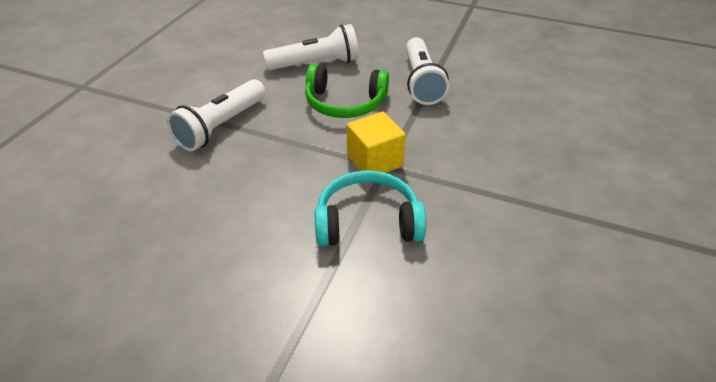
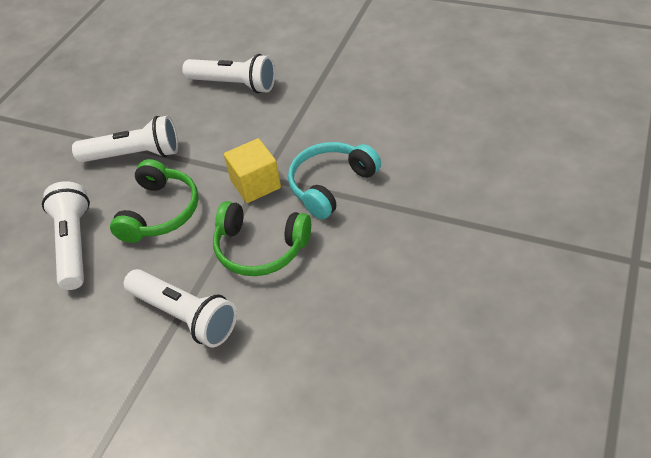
camera: 85 degrees left, 5 degrees up
(285, 167) = (260, 248): none -> green headphones
(368, 221) = (330, 185): turquoise headphones -> turquoise headphones turned 45 degrees clockwise
(540, 138) = (234, 84): none -> white flashlight

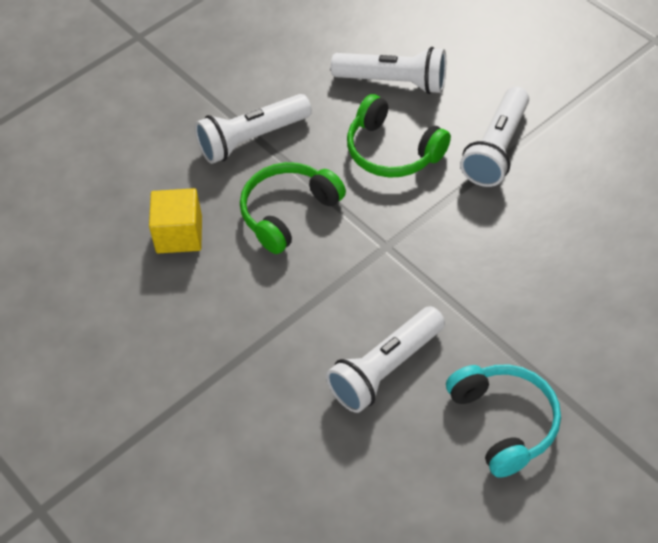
camera: 115 degrees right, 5 degrees up
(234, 84) = (573, 272): white flashlight -> white flashlight (386, 369)
(255, 184) = (378, 236): yellow cube -> yellow cube (179, 234)
(330, 185) = (331, 300): turquoise headphones -> turquoise headphones (505, 422)

